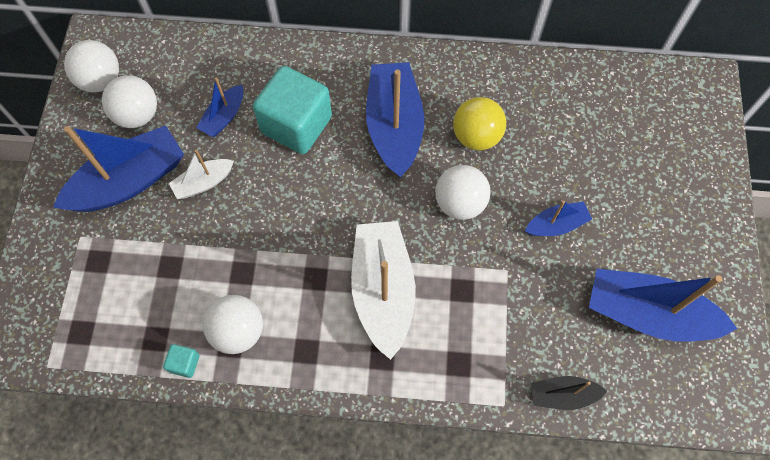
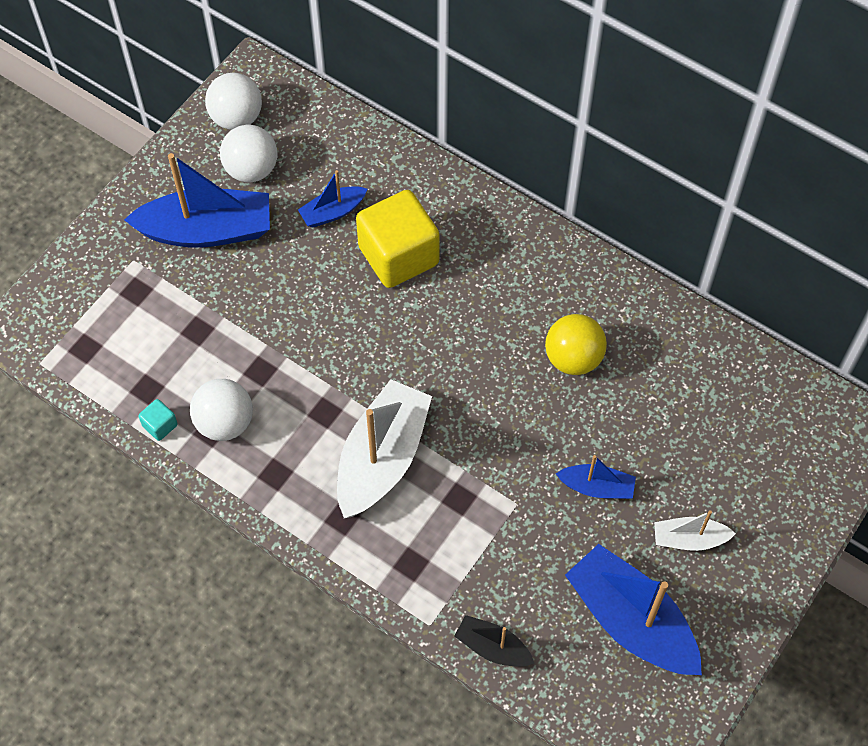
camera: 30 degrees right, 5 degrees down
(204, 183) = (275, 267): white boat -> white boat (689, 539)
(296, 125) = (398, 255): turquoise cube -> yellow cube
(394, 126) = (495, 305): blue boat -> none
(460, 203) = (512, 415): white ball -> none

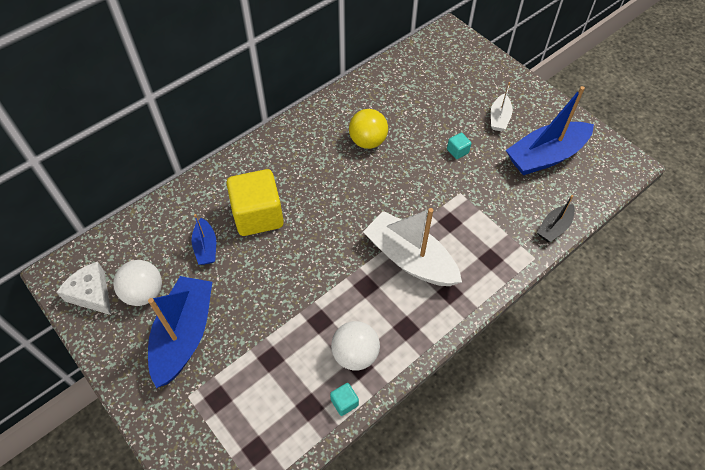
camera: 75 degrees left, 5 degrees down
(236, 118) = (92, 294): white ball -> white cheese
(596, 487) = (457, 151): blue boat -> turquoise cube

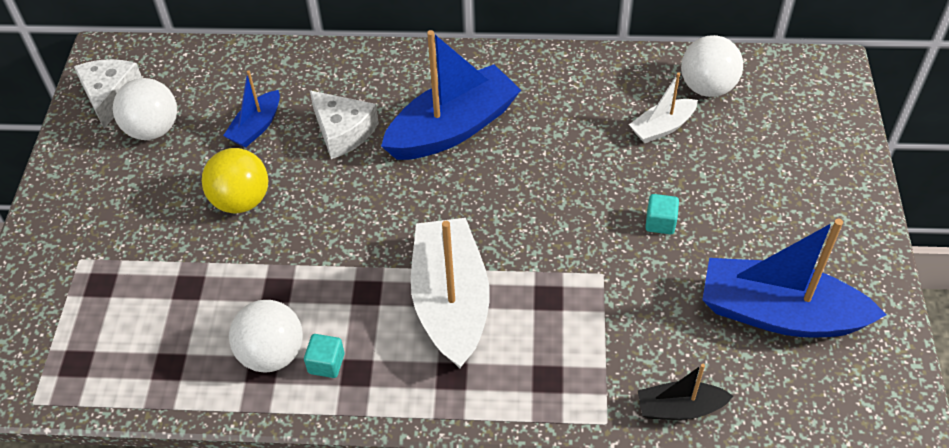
camera: 45 degrees right, 5 degrees down
(184, 335) = (141, 198): blue boat -> blue boat (453, 128)
(258, 215) = (343, 131): yellow cube -> white cheese
(344, 402) = (205, 392): turquoise cube -> turquoise cube (326, 363)
(368, 141) = (559, 134): yellow ball -> yellow ball (241, 200)
(408, 73) = (707, 87): none -> white ball
(499, 118) = (769, 221): white boat -> white boat (662, 127)

